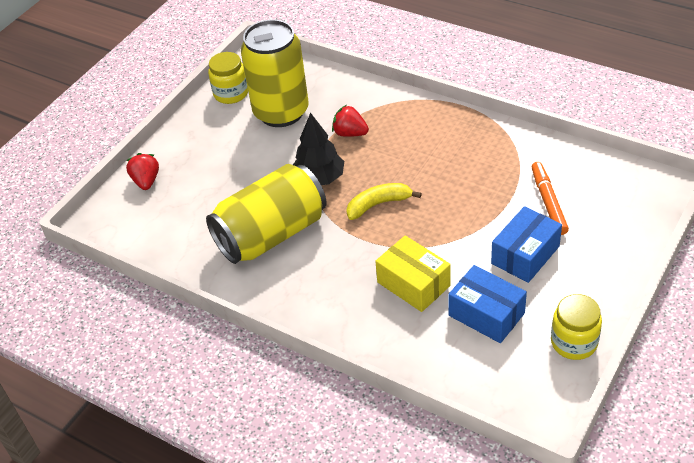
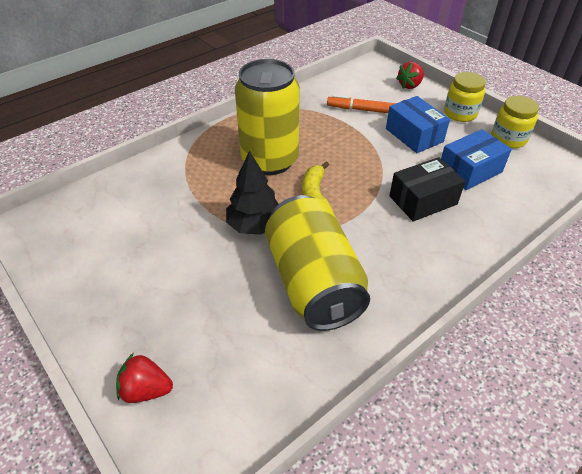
camera: 75 degrees left, 0 degrees up
(231, 93) = (61, 264): yellow jar -> yellow jar (460, 113)
(281, 112) = (132, 229): yellow can -> yellow can (270, 160)
(350, 133) = (207, 189): red strawberry -> red strawberry (410, 85)
(413, 284) = (423, 200): yellow box -> black box

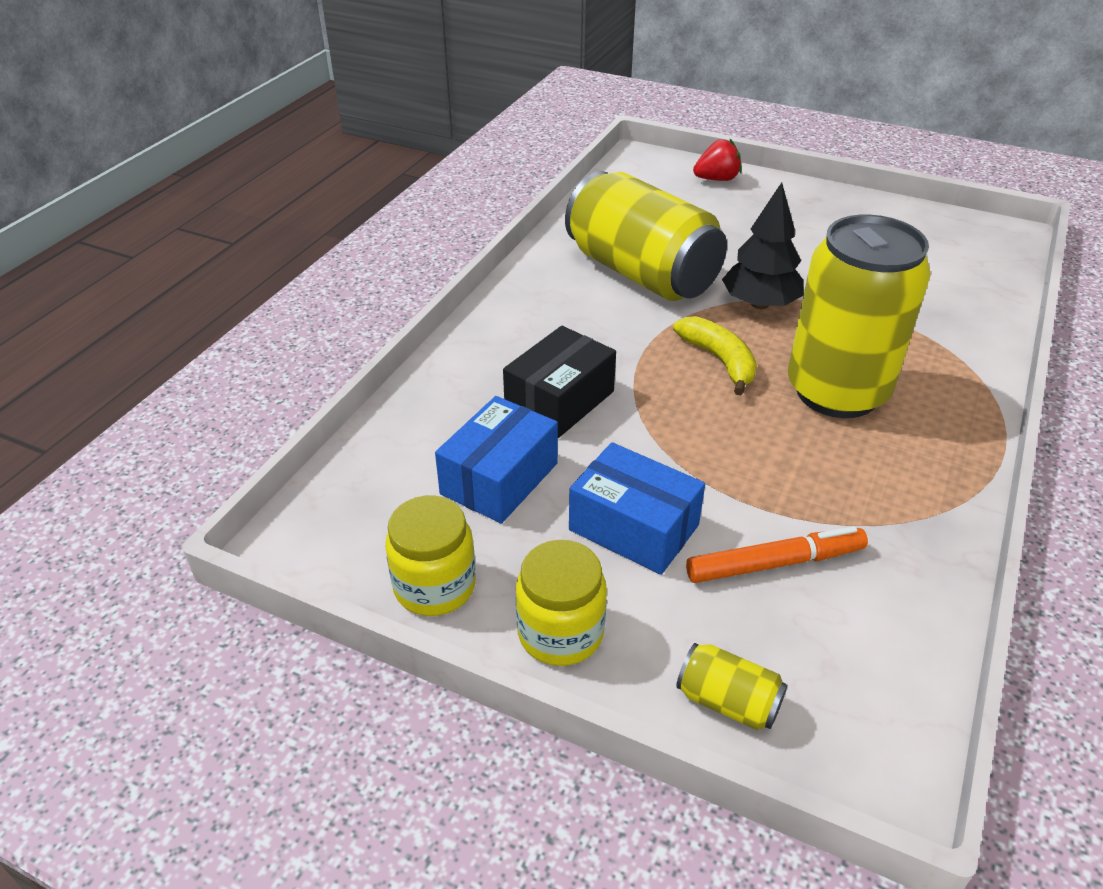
camera: 155 degrees right, 5 degrees down
(410, 85) = (728, 702): red strawberry -> yellow can

